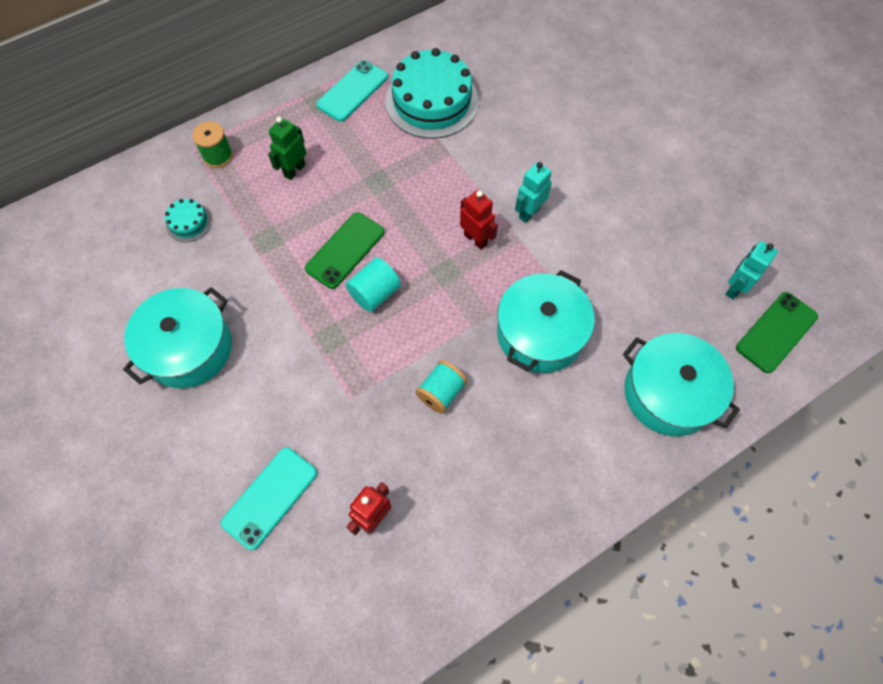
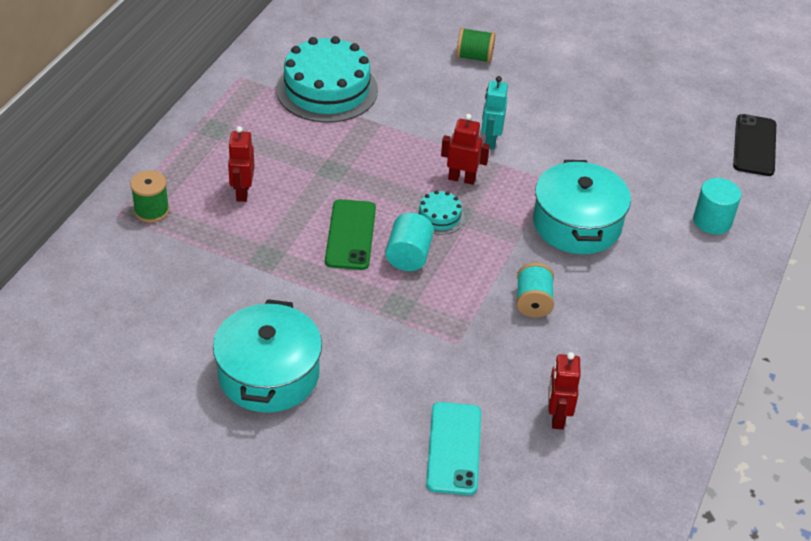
camera: 35 degrees left, 20 degrees down
(189, 222) = (173, 276): turquoise cake -> turquoise cake (439, 216)
(294, 170) = (242, 192): green robot -> red robot
(352, 91) = (241, 108): turquoise phone -> none
(580, 121) = (474, 57): none -> green spool
(669, 393) = (712, 221): turquoise pot -> turquoise cylinder
(734, 288) = (699, 128): turquoise robot -> none
(776, 332) = (754, 145): green phone -> black phone

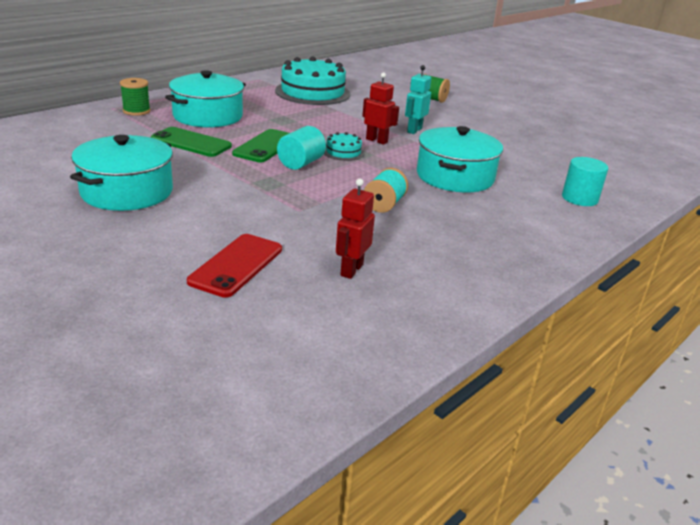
camera: 20 degrees right, 15 degrees down
(242, 192) = (207, 116): red robot -> turquoise pot
(265, 257) = (191, 143): none -> green phone
(454, 448) = (236, 265): turquoise phone -> red phone
(754, 145) = (639, 171): black phone -> none

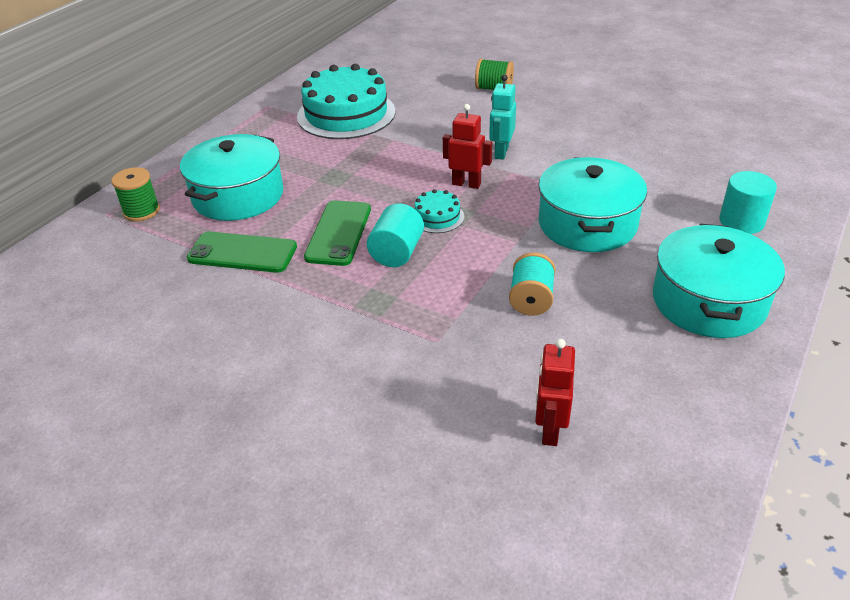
camera: 10 degrees left, 10 degrees up
(127, 192) = (208, 371): turquoise pot -> turquoise pot (709, 301)
(236, 265) = (412, 466): red phone -> none

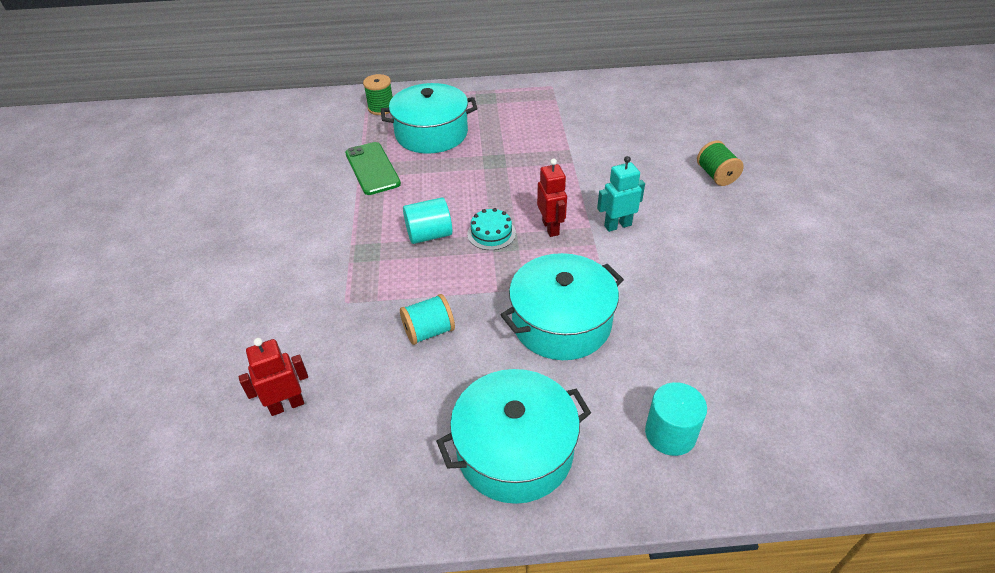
camera: 55 degrees right, 5 degrees up
(339, 233) = (429, 197): green phone -> none
(346, 114) = (582, 123): turquoise cake -> none

